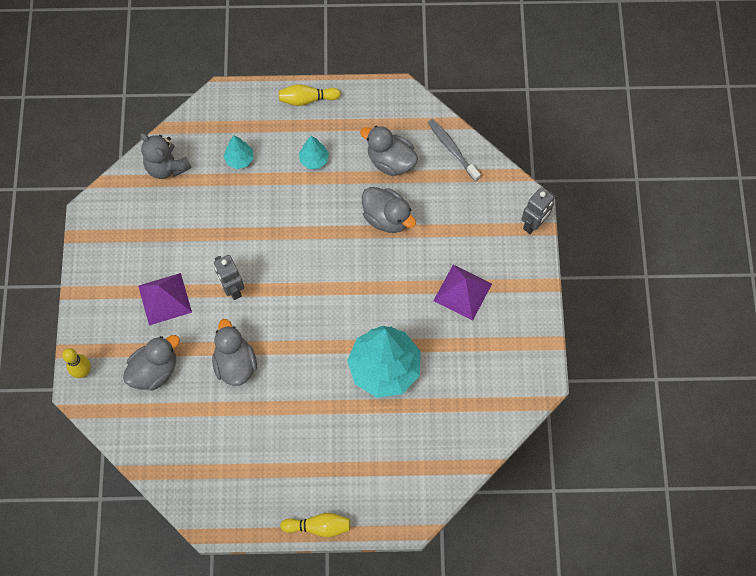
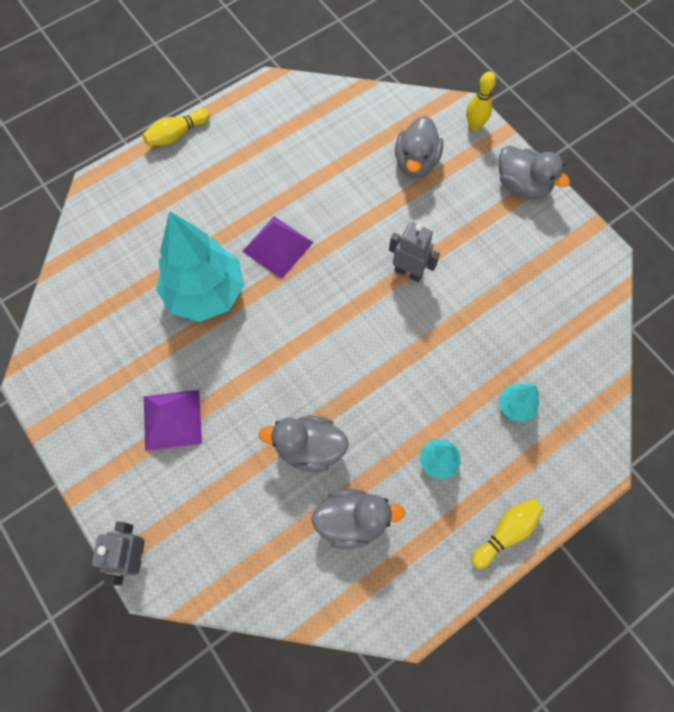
camera: 145 degrees right, 0 degrees up
(165, 298) = (462, 224): purple pyramid -> purple pyramid (278, 247)
(166, 166) = (579, 346): grey teddy bear -> none
(235, 363) = (350, 211): grey duck -> grey duck (522, 185)
(452, 149) = (290, 588): grey toothbrush -> none

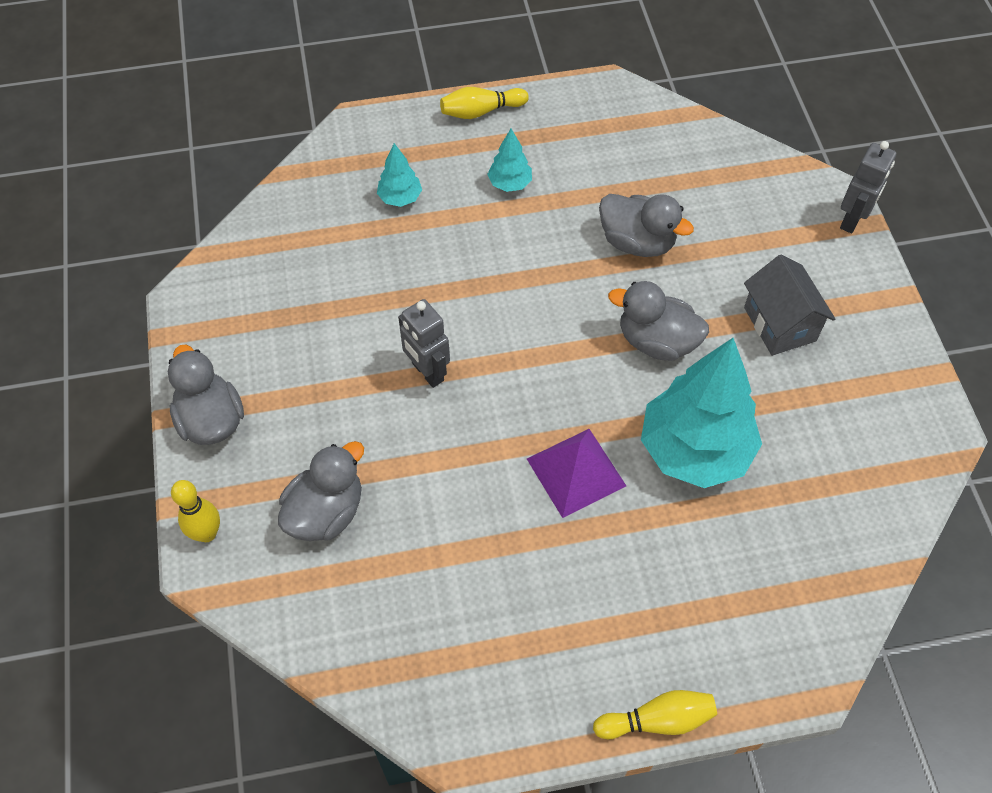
camera: 155 degrees left, 10 degrees down
(172, 419) = (780, 324): purple pyramid -> grey house
(353, 520) = (621, 170): grey duck -> grey duck (656, 341)

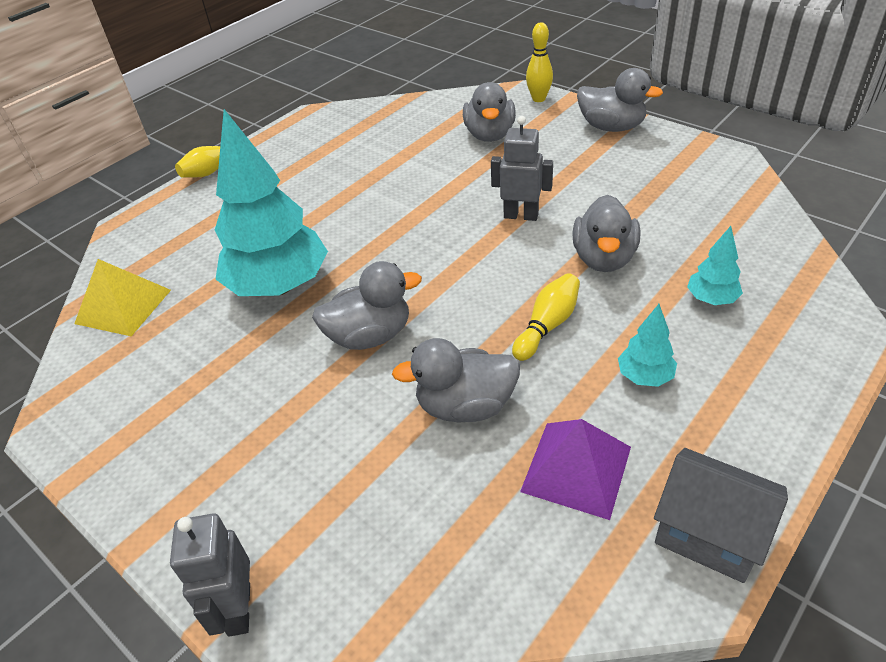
camera: 145 degrees right, 15 degrees down
(421, 280) = (603, 258): none -> grey duck
(481, 111) = (778, 430): yellow bowling pin -> yellow bowling pin (547, 325)
(576, 472) = (358, 228): purple pyramid -> purple pyramid (576, 469)
(780, 324) = (263, 422): grey house -> grey house (708, 534)
(850, 535) = (123, 306): none -> yellow pyramid

